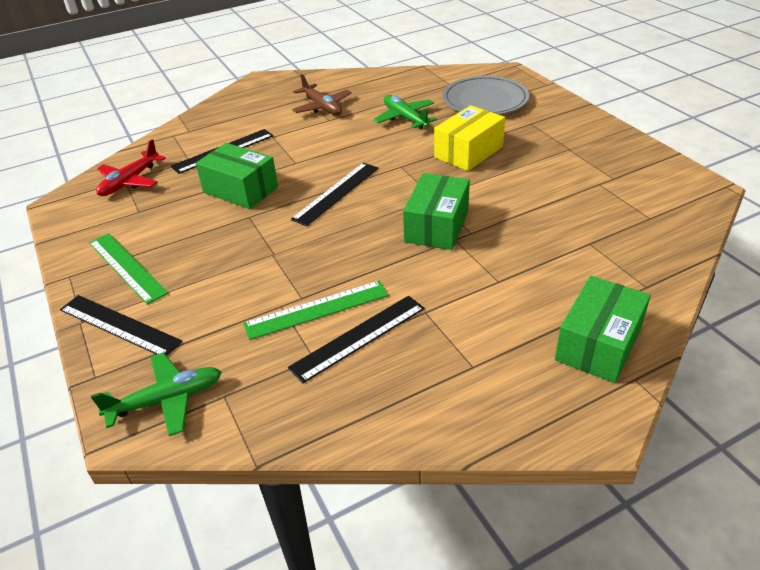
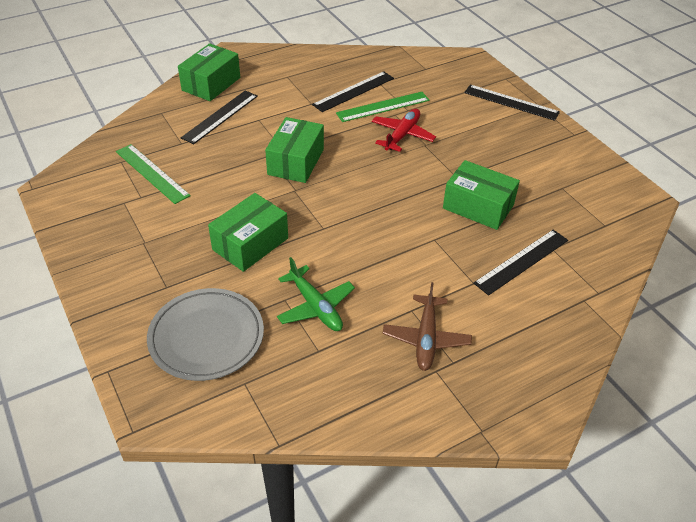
camera: 175 degrees right, 5 degrees up
(127, 267) = (535, 139): green ruler -> green ruler (152, 173)
(130, 181) = (597, 223): red plane -> red plane (402, 135)
(167, 400) = (456, 67): green plane -> none
(322, 107) = (426, 338): brown plane -> brown plane turned 135 degrees counterclockwise
(336, 193) = (384, 198): black ruler -> black ruler (220, 116)
(468, 152) = (250, 244): yellow box -> green box

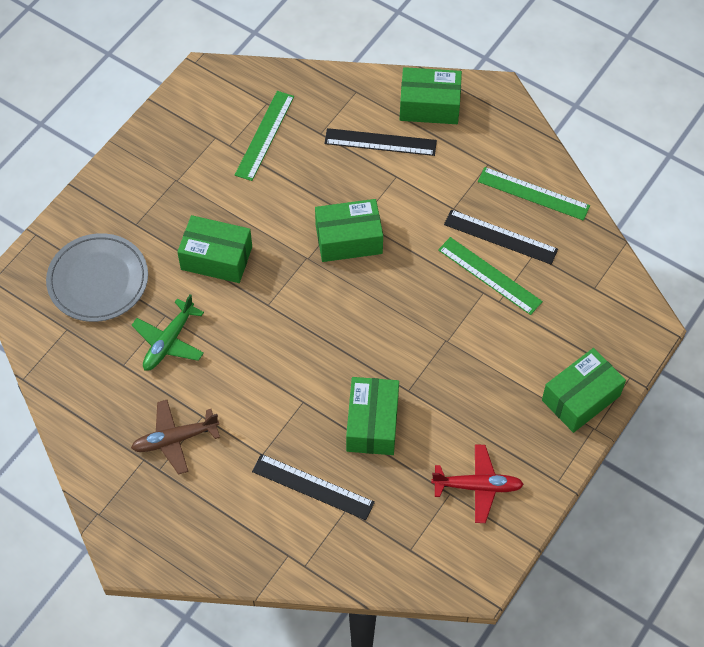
camera: 65 degrees right, 15 degrees up
(329, 66) = (533, 194): none -> green ruler
(402, 135) = (449, 313): red plane -> red plane (477, 486)
(511, 102) = (581, 398): black ruler -> green box

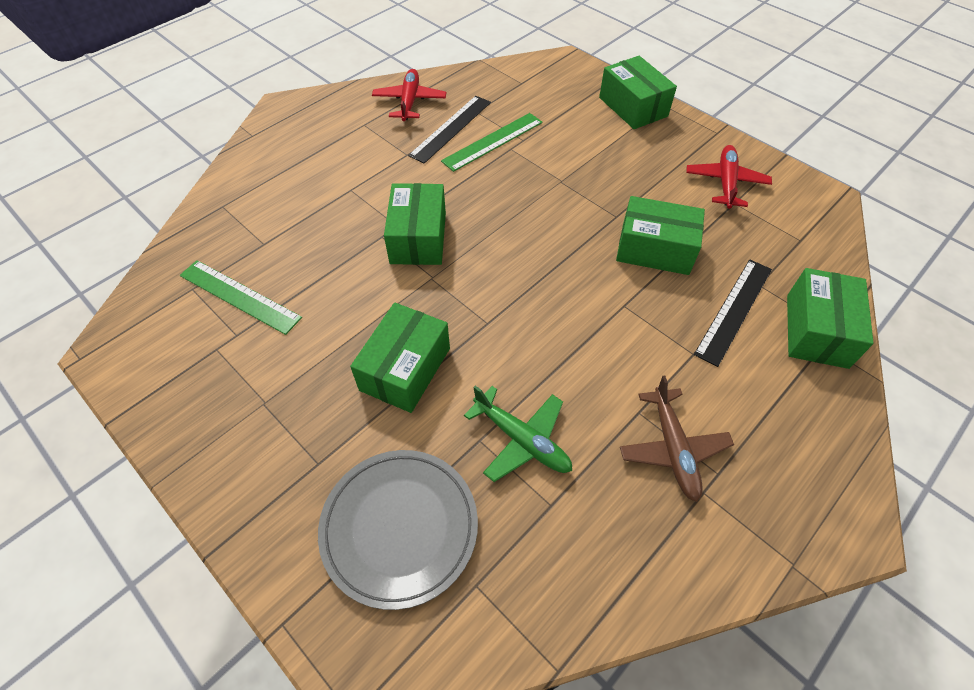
camera: 80 degrees left, 5 degrees down
(380, 142) = (300, 195): black ruler -> none
(429, 105) = (273, 153): green box -> green box (816, 330)
(533, 194) = (409, 101): green ruler -> red plane

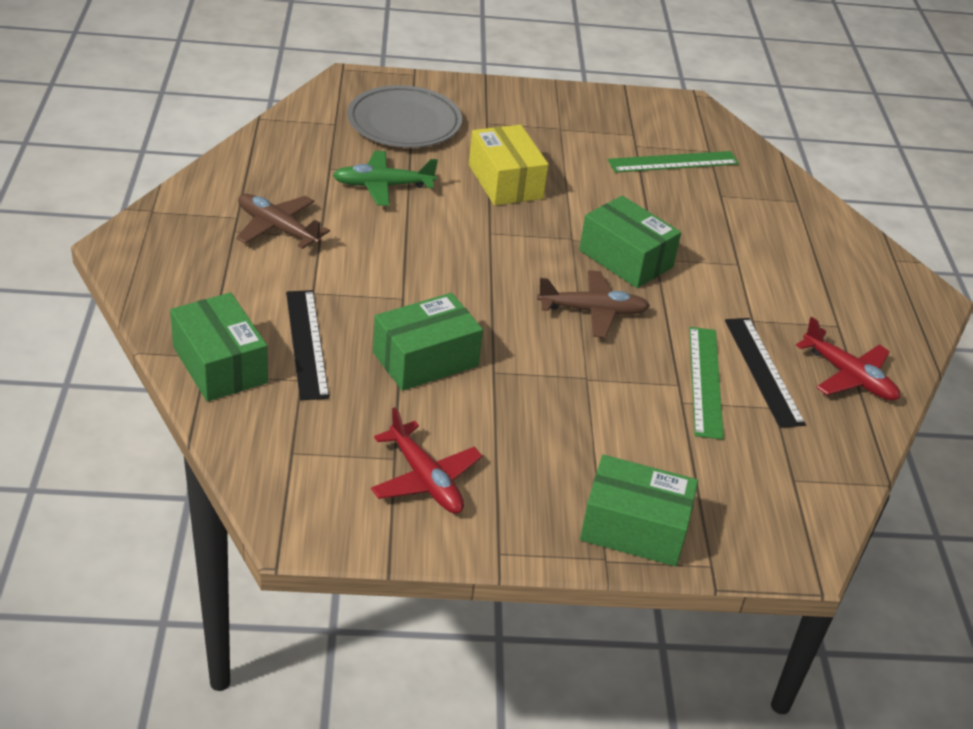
camera: 130 degrees right, 15 degrees down
(405, 369) = (505, 181): green box -> yellow box
(498, 216) = (593, 311): none -> brown plane

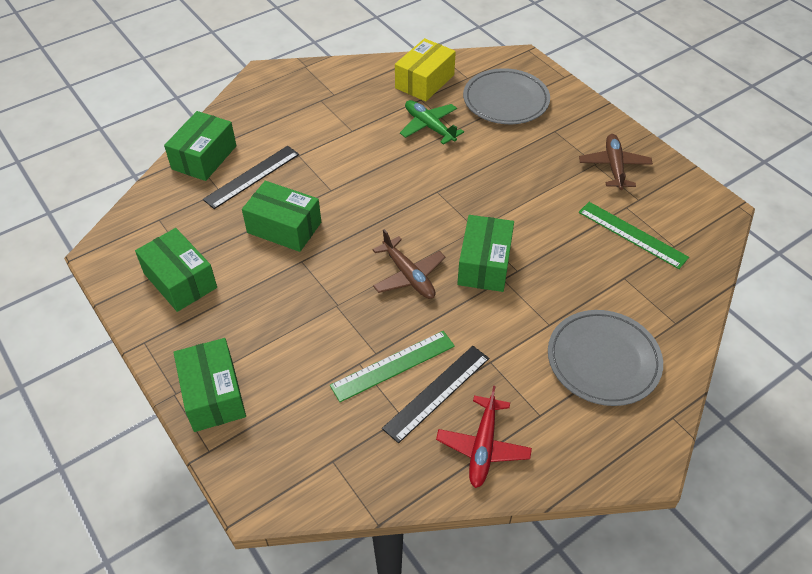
camera: 60 degrees right, 10 degrees up
(277, 228) = (340, 112): brown plane -> brown plane (614, 166)
(425, 479) = (180, 280): red plane -> green box
(505, 181) = (500, 170): yellow box -> yellow box (424, 81)
(805, 259) = (603, 360): none -> grey plate

